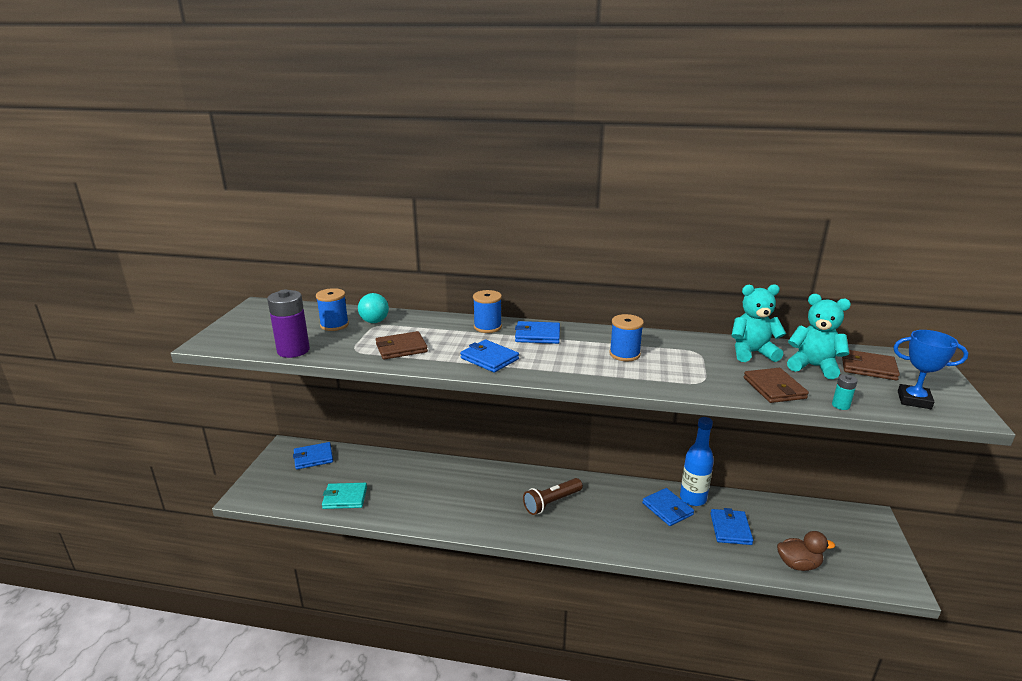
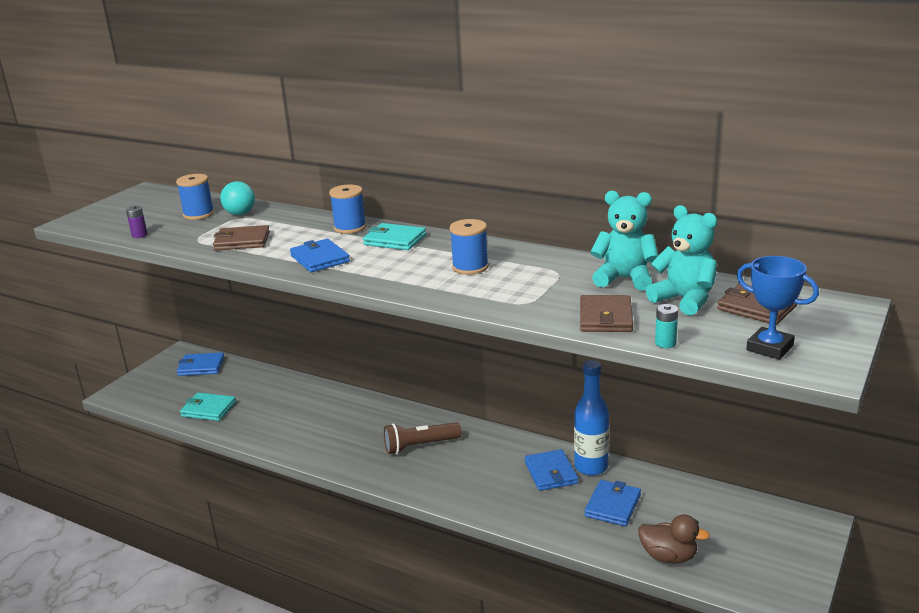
camera: 20 degrees right, 0 degrees up
(293, 350) = (139, 235): purple battery -> purple battery, size x0.46
(537, 335) = (395, 240): blue wallet -> turquoise wallet

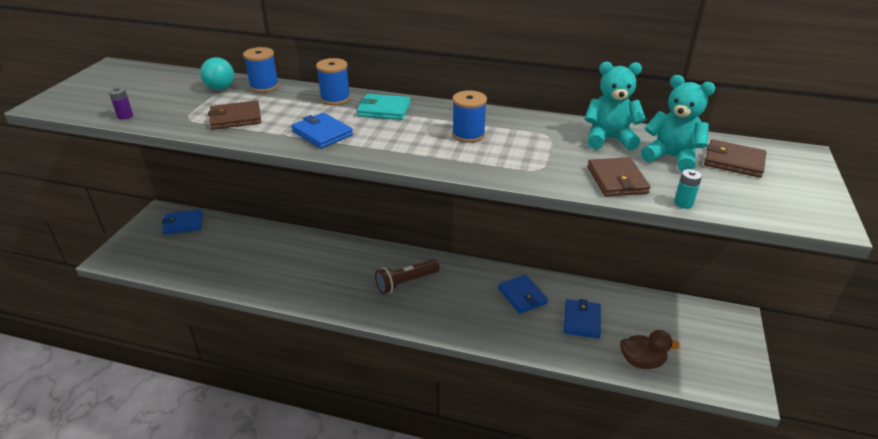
camera: 15 degrees left, 10 degrees up
(198, 214) = (178, 90): blue spool -> blue spool (264, 86)
(208, 409) = (203, 265): turquoise wallet -> none
(591, 467) = (551, 287): blue bottle -> none
(769, 348) = (770, 201): blue trophy -> none

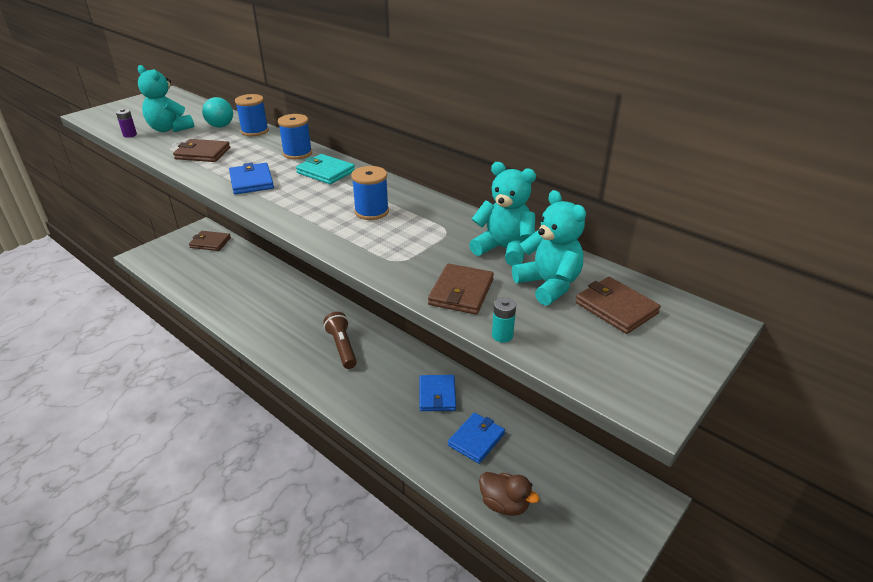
camera: 25 degrees right, 0 degrees up
(165, 101) = (169, 129): none -> turquoise teddy bear
(183, 224) = (210, 243): blue wallet -> brown wallet
(406, 282) = (342, 347): brown flashlight -> brown flashlight turned 75 degrees clockwise

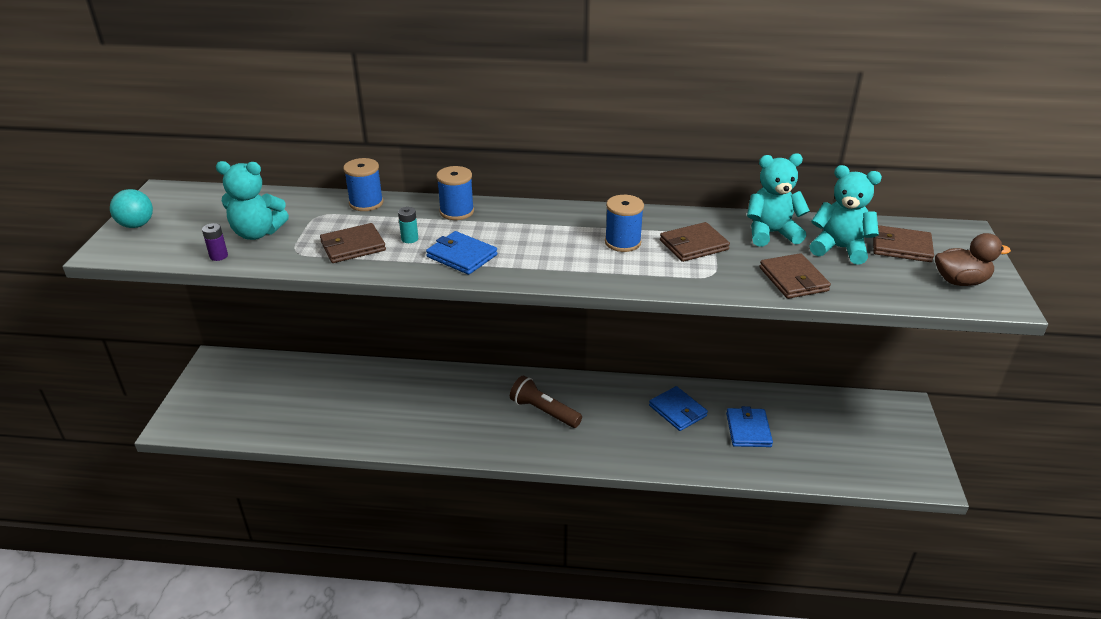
camera: 35 degrees left, 0 degrees up
(210, 243) = (251, 372): brown wallet -> brown wallet (693, 245)
(220, 126) = (315, 210): turquoise ball -> turquoise ball (137, 225)
(326, 172) = (518, 220): turquoise wallet -> none
(502, 335) = (865, 298): turquoise battery -> turquoise battery (409, 239)
(504, 504) = (821, 466): brown duck -> brown duck (960, 281)

